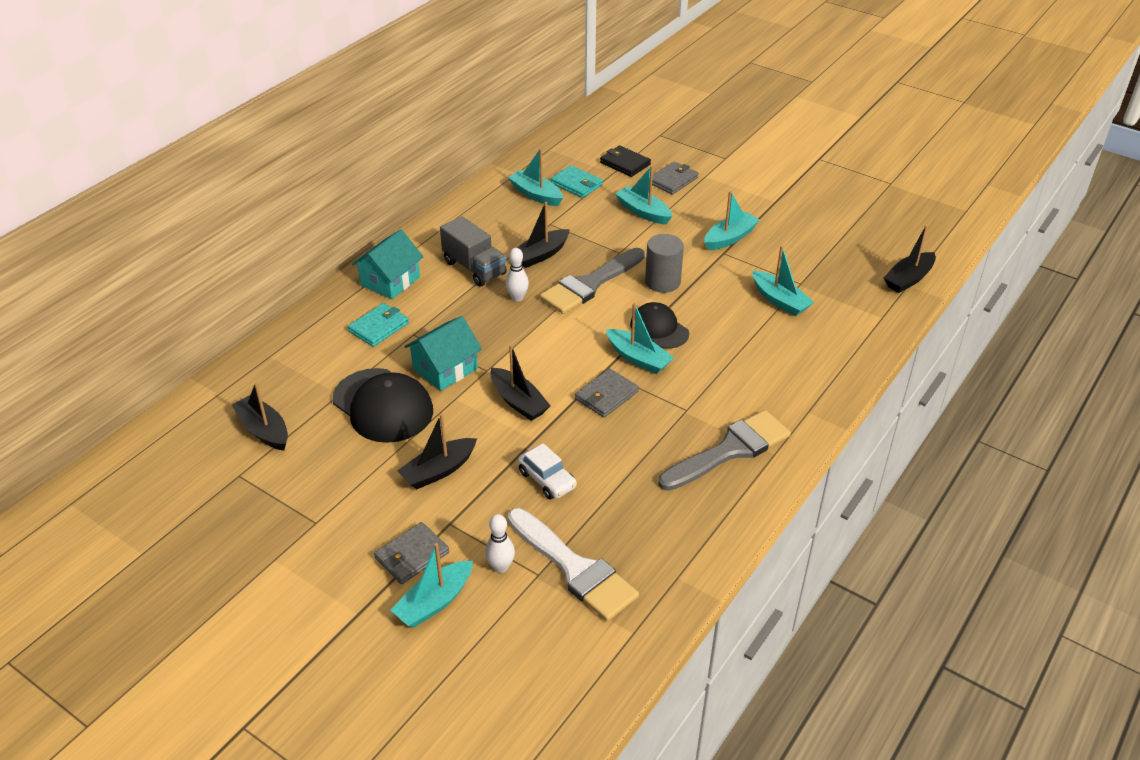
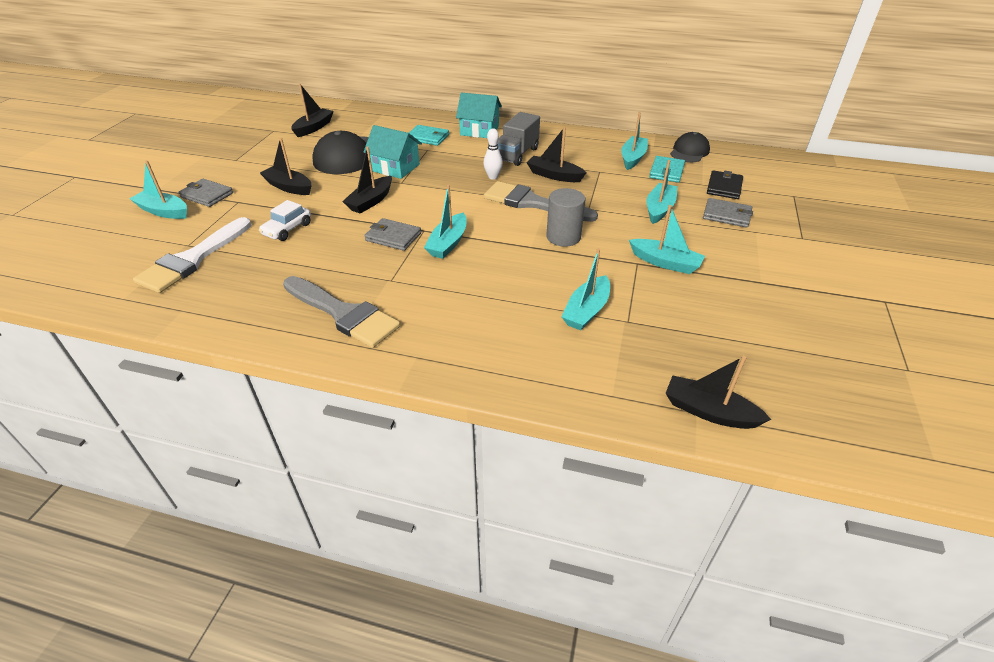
camera: 70 degrees right, 0 degrees up
(500, 567) = (195, 229): white bowling pin -> none
(659, 329) = (494, 247): black cap -> black cap (689, 152)

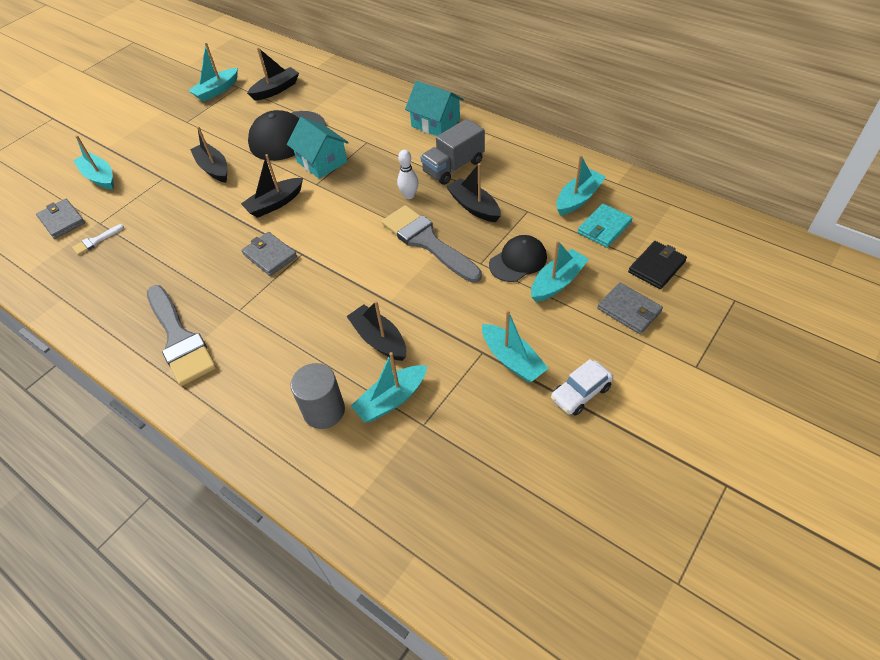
camera: 25 degrees right, 10 degrees up
(193, 259) = (96, 241): white brush -> white brush, size x0.43
(207, 195) = (142, 164): grey wallet -> grey wallet (62, 220)
(287, 229) = (186, 223): white car -> white car (580, 393)
(428, 137) = (377, 124): turquoise wallet -> none
(448, 243) = (314, 277): turquoise boat -> turquoise boat (217, 90)
(563, 237) = (429, 296): grey cylinder -> grey cylinder (324, 411)
(689, 152) = (653, 202): black cap -> black cap (518, 261)
(709, 411) = (428, 558): black boat -> black boat (379, 339)

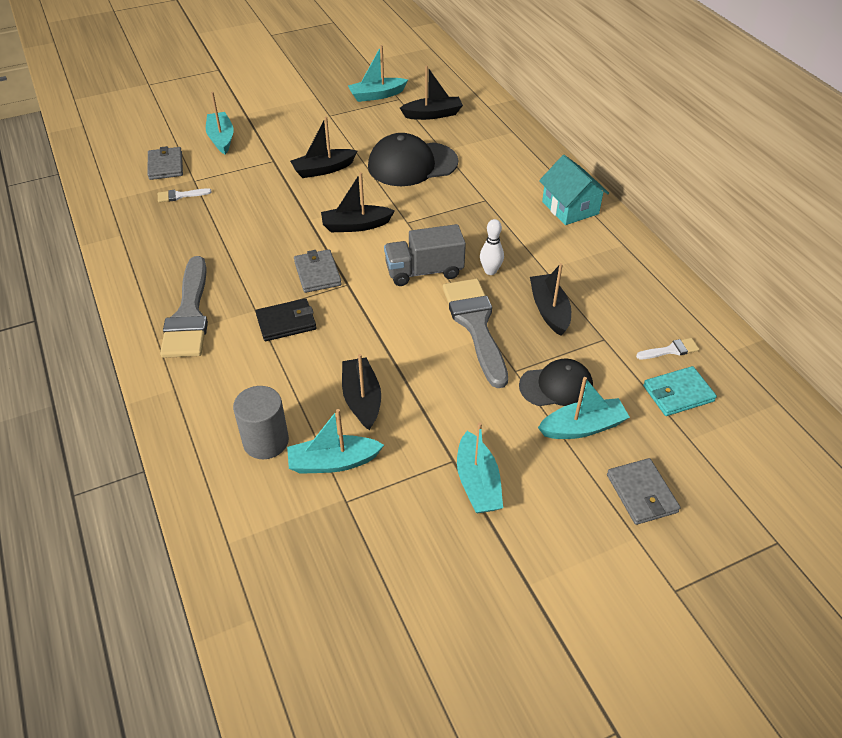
camera: 25 degrees right, 5 degrees down
(214, 168) = (323, 169): black boat -> black boat turned 105 degrees counterclockwise
(322, 162) = (428, 203): turquoise house -> none
(453, 167) = (557, 260): grey truck -> grey truck (424, 271)
(578, 199) = (671, 350): turquoise boat -> white brush
(580, 393) = (525, 552): white car -> none
(656, 267) = (709, 462): black wallet -> black wallet (286, 322)

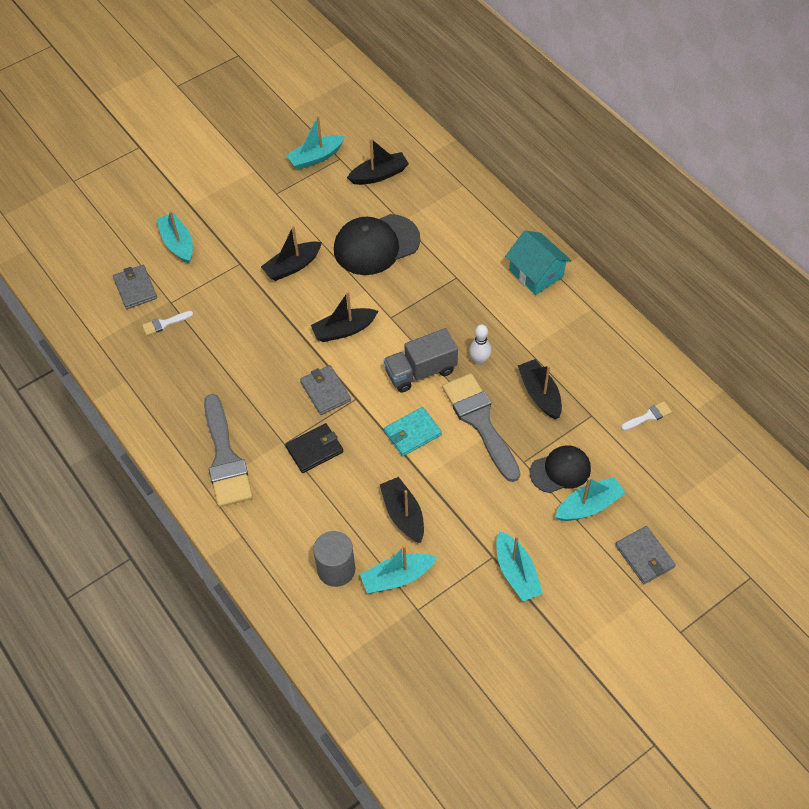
camera: 10 degrees left, 10 degrees up
(678, 393) = (660, 458): turquoise wallet -> turquoise wallet (412, 433)

